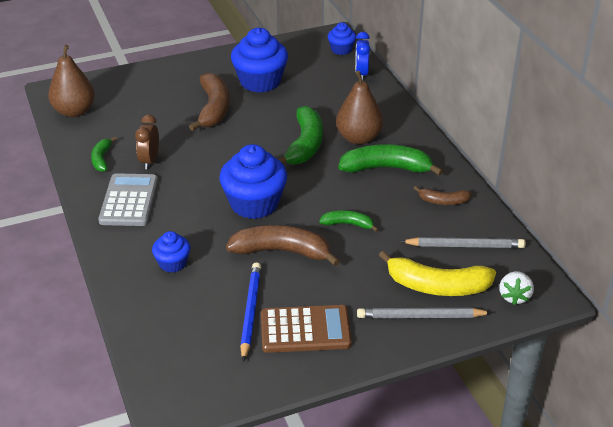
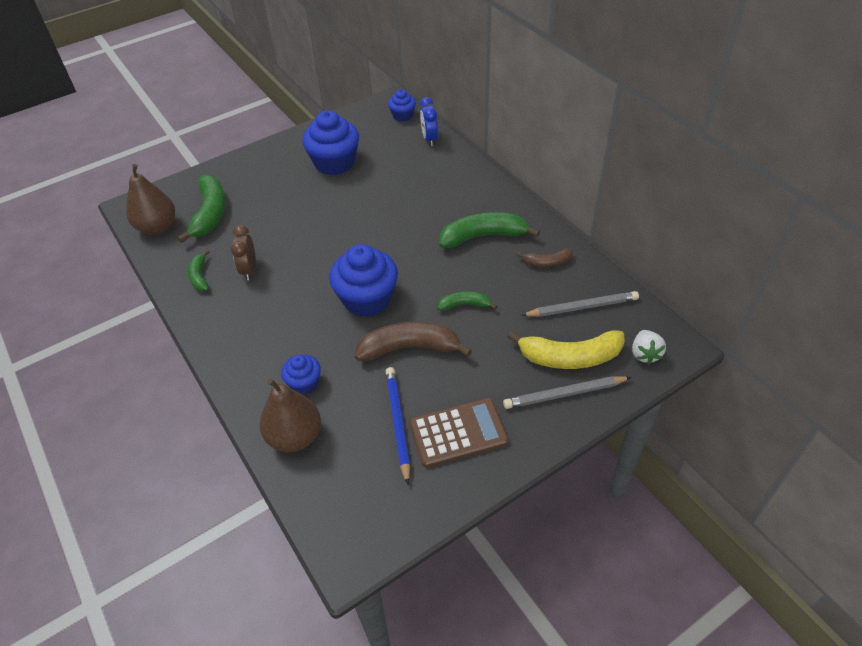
camera: 10 degrees left, 10 degrees up
(129, 201) = (240, 319): grey calculator -> none
(213, 109) = (297, 200): brown banana -> none
(305, 145) = (398, 225): green banana -> green banana (210, 214)
(358, 138) = (447, 208): brown pear -> brown pear (295, 436)

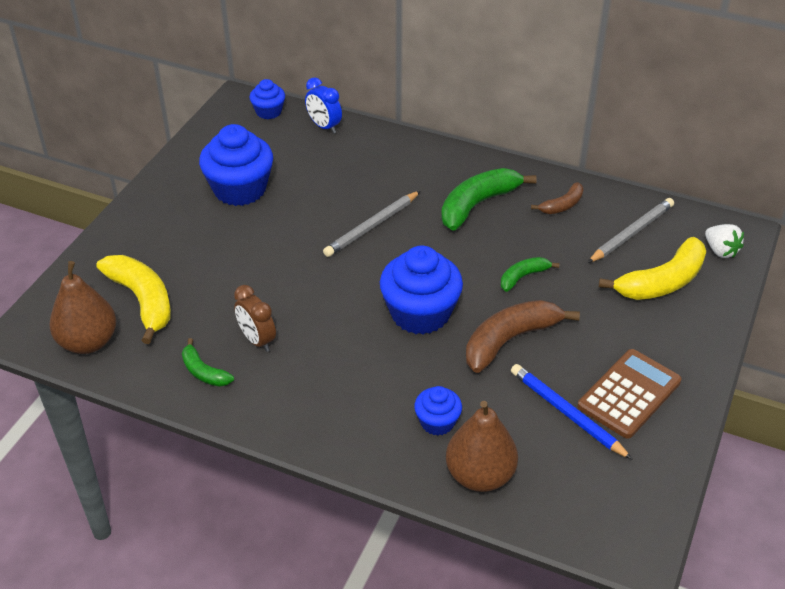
camera: 35 degrees left, 5 degrees down
(210, 214) = (142, 301): green banana -> yellow banana
(564, 394) = (687, 316): grey pencil -> grey pencil (372, 226)

